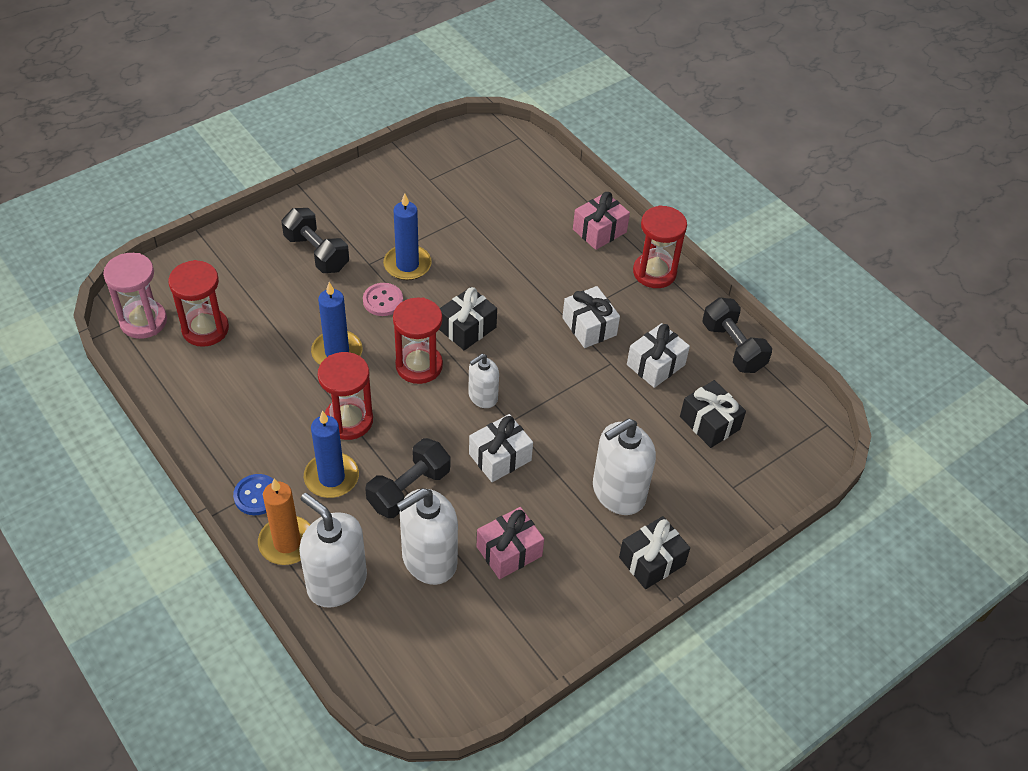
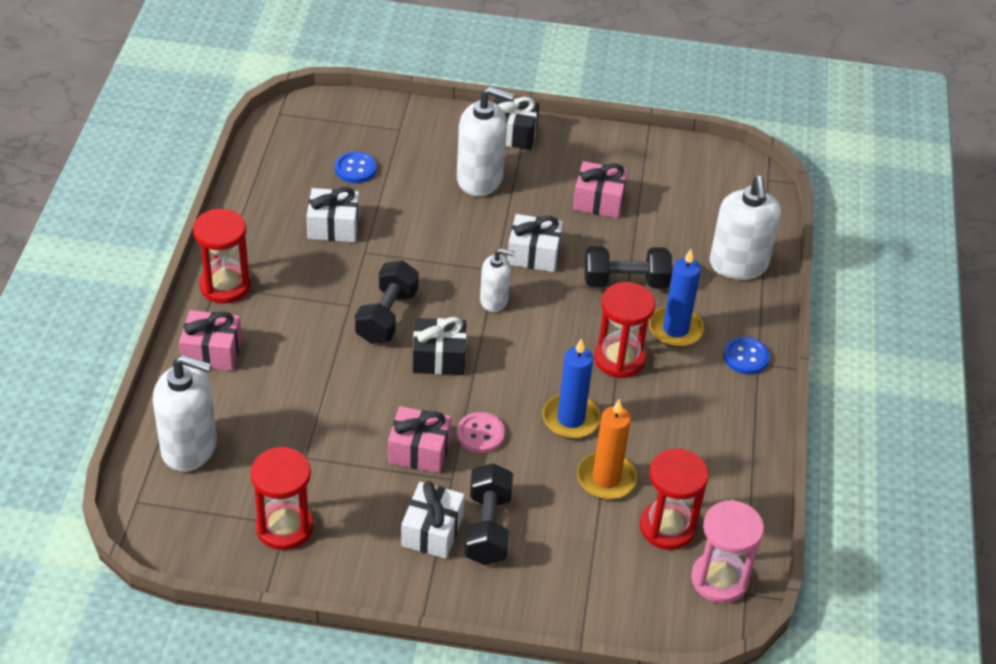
camera: 135 degrees left, 5 degrees down
(287, 542) = (751, 311): orange candle -> orange candle (606, 478)
(407, 265) = (419, 450): blue candle -> pink gift
(419, 365) = (515, 358): red hourglass -> red hourglass (284, 527)
(429, 560) = (659, 233): white soap dispenser -> white soap dispenser (189, 447)
(589, 326) = (341, 287): white gift -> white gift (432, 531)
(709, 423) = (355, 169): black gift -> blue button
(733, 347) = (259, 196): black dumbbell -> black dumbbell (387, 316)

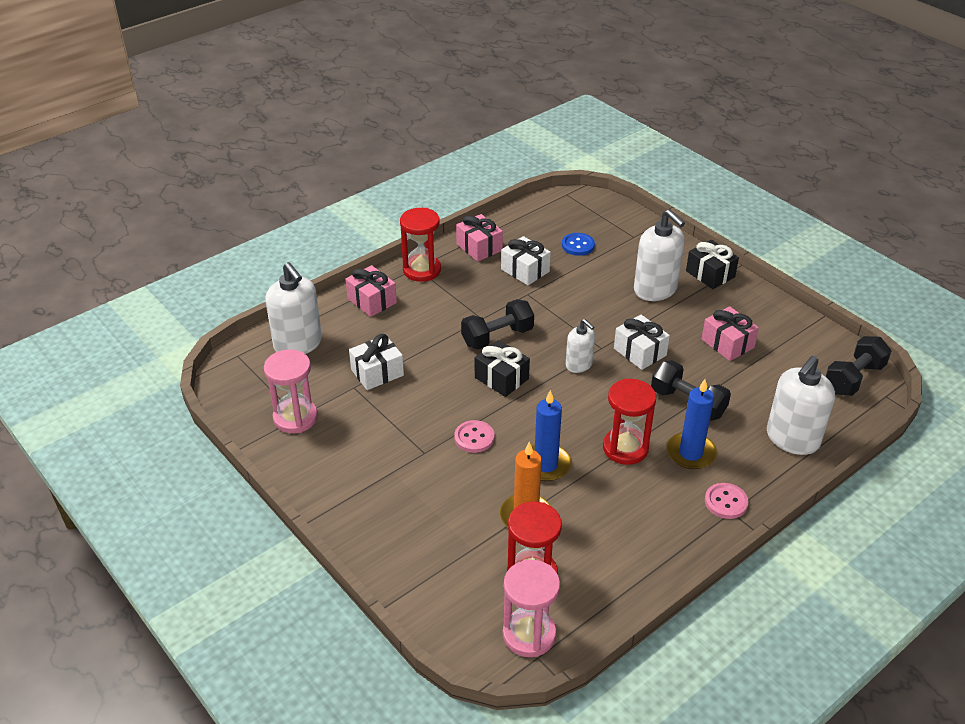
camera: 45 degrees right, 5 degrees down
(284, 527) = (295, 418): red hourglass -> pink hourglass
(419, 450) = (424, 424): pink gift -> pink gift (479, 247)
(432, 531) = (375, 475): white gift -> white gift (377, 372)
(487, 528) = (411, 495): black dumbbell -> black dumbbell (853, 378)
(746, 357) = (726, 502): blue button -> pink button

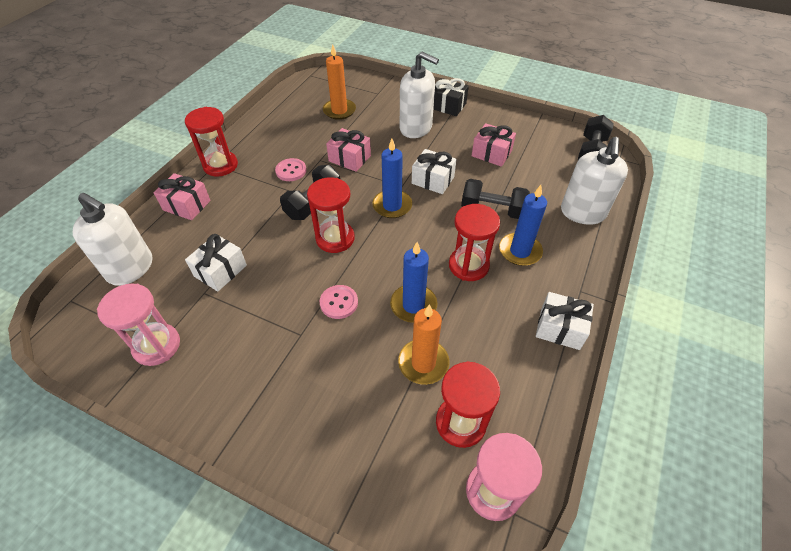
camera: 25 degrees left, 10 degrees up
(479, 247) = (261, 133): pink gift -> pink gift (349, 158)
(501, 378) = (335, 238): black gift -> red hourglass
(525, 270) = (308, 141): white gift -> white gift (560, 328)
(578, 245) = (339, 111): blue button -> orange candle
(579, 365) = (392, 206): white soap dispenser -> blue candle
(726, 502) = (571, 284): pink button -> pink button (291, 171)

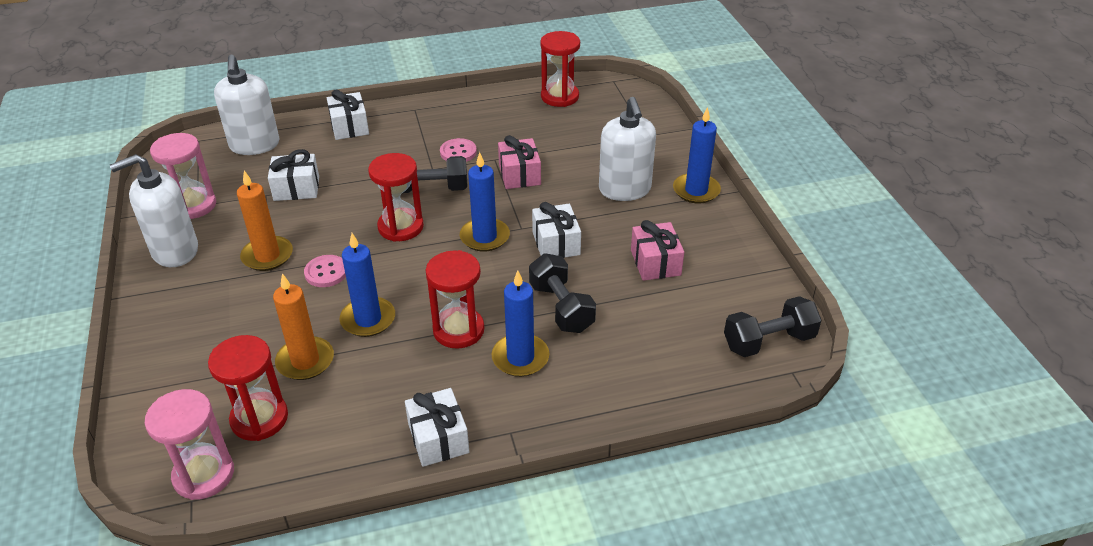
camera: 50 degrees right, 10 degrees down
(187, 205) = (349, 127): pink gift -> white gift
(220, 165) = (417, 112): red hourglass -> red hourglass (559, 97)
(339, 111) = (583, 129): orange candle -> orange candle (267, 256)
(448, 106) = (696, 191): black gift -> blue candle
(582, 213) = (643, 381): white soap dispenser -> white soap dispenser (175, 251)

